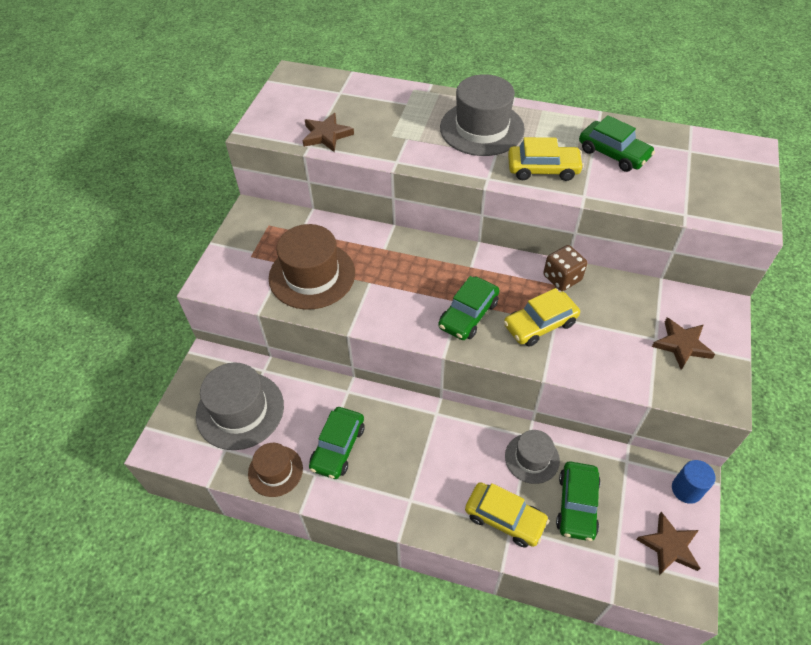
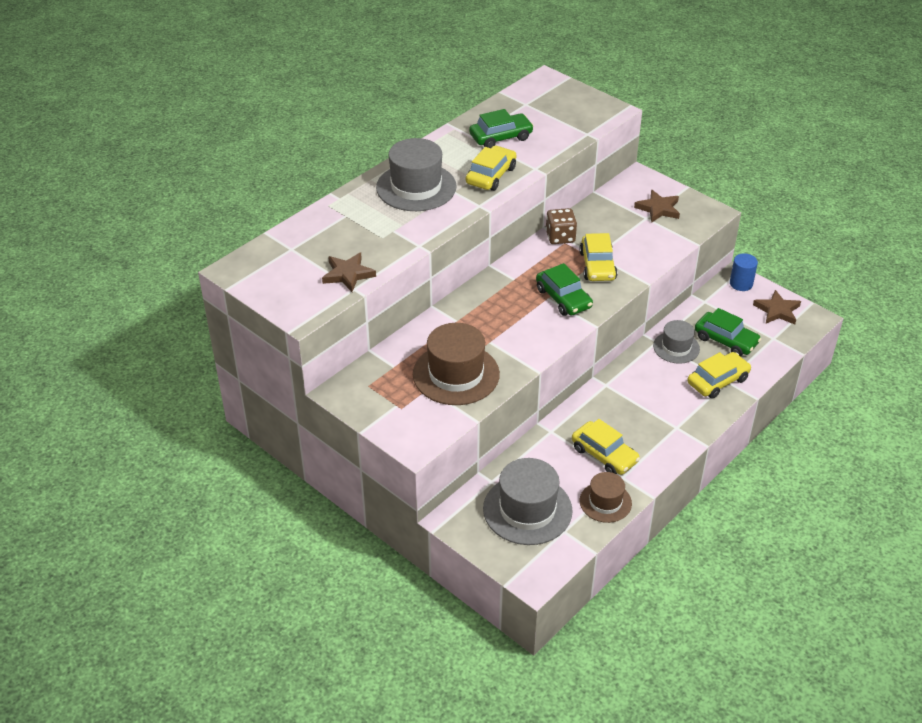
camera: 65 degrees left, 10 degrees down
(338, 447) = (604, 455): green car -> yellow car

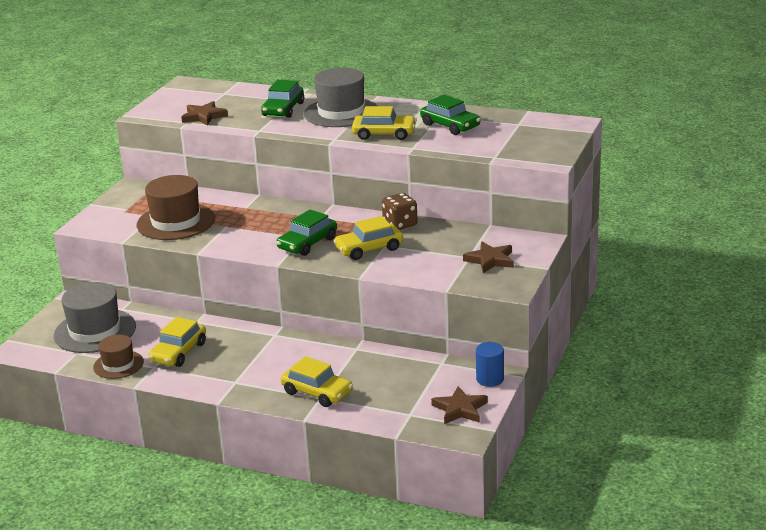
camera: 70 degrees right, 15 degrees down
(676, 347) = (354, 360): grey hat -> none
(726, 340) = (385, 386): green car -> green car (283, 109)

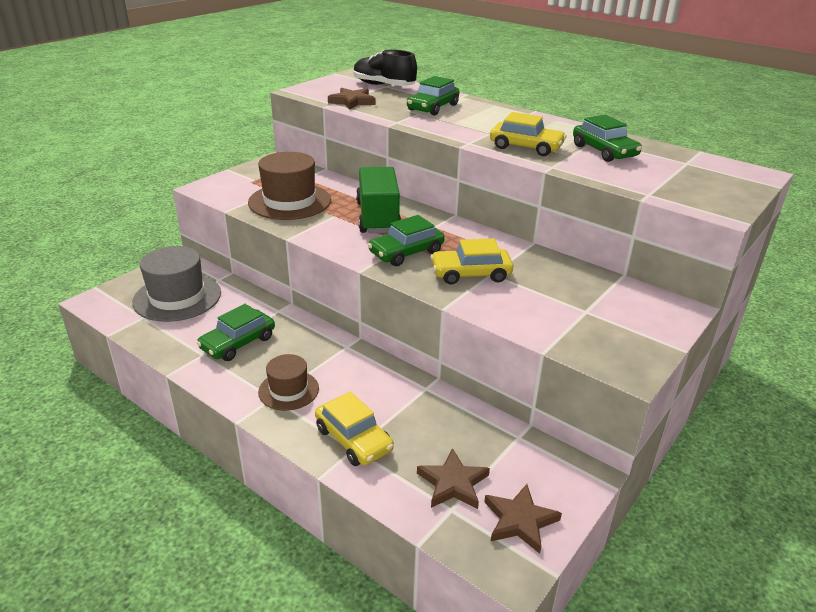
camera: 15 degrees right, 5 degrees up
(118, 365) = (171, 342): brown hat -> brown hat (288, 390)
(178, 352) = (238, 343): yellow car -> green car
(221, 93) = (383, 86): none -> black shoe
(266, 220) = (378, 217): none -> green truck
(341, 112) = (490, 119): grey hat -> none
(400, 224) = (518, 252): brown dice -> none
(490, 260) = (612, 322): brown star -> brown star (453, 483)
(490, 379) = (573, 480): blue cylinder -> none

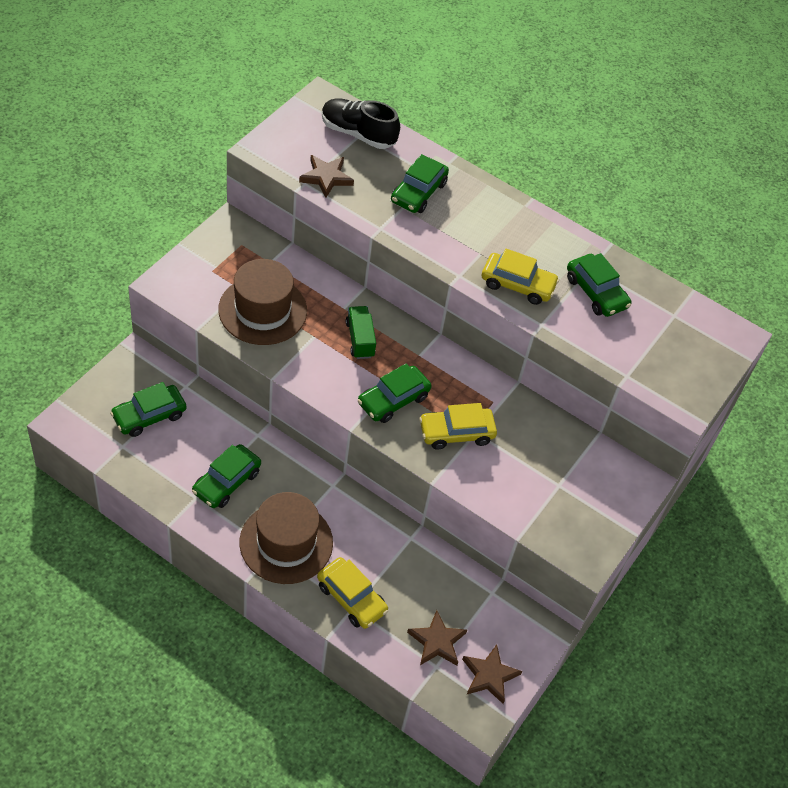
camera: 10 degrees left, 20 degrees up
(177, 297) = (149, 416): grey hat -> green car
(288, 390) = (286, 542): brown hat -> brown hat, size x1.70
(378, 217) = (360, 339): green truck -> green truck, size x0.57

